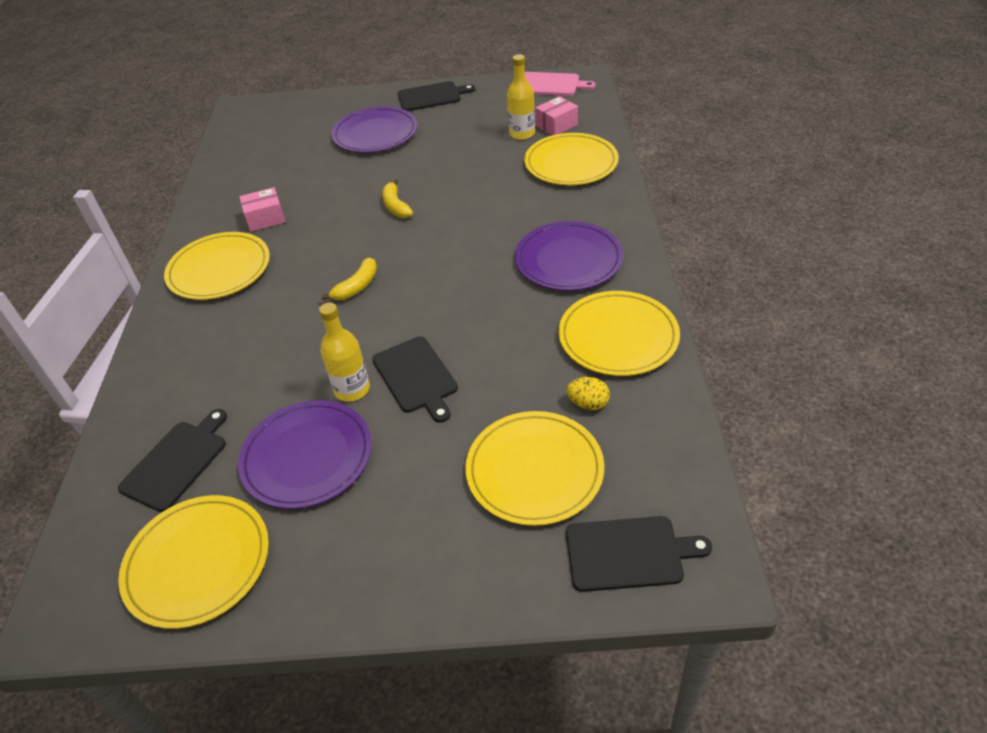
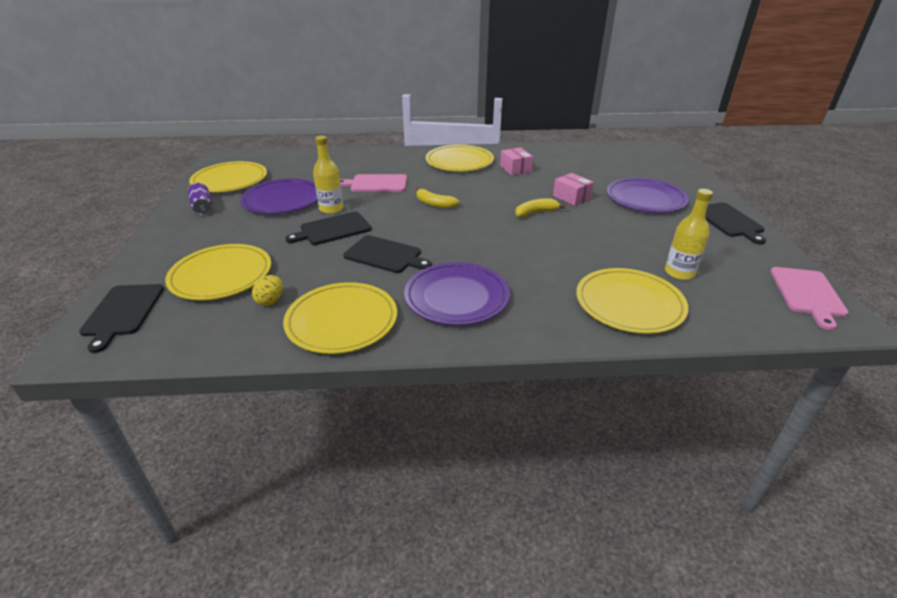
camera: 85 degrees right, 10 degrees down
(177, 462) = (299, 168): black cutting board -> black cutting board (385, 255)
(275, 350) = (376, 184): none -> pink cutting board
(313, 569) = (202, 207): none -> purple can
(556, 125) = (708, 296): pink box -> pink box (571, 197)

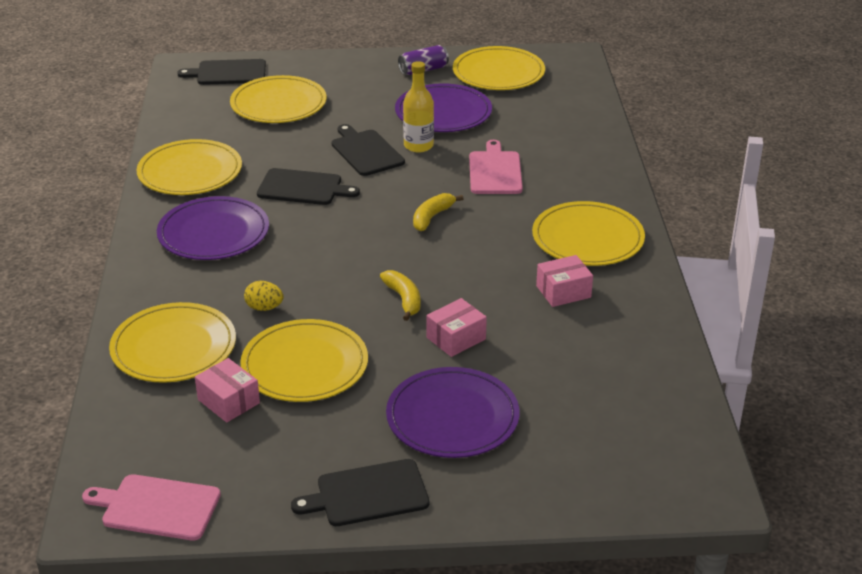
camera: 90 degrees right, 0 degrees up
(270, 300) = (230, 134): yellow egg -> yellow egg (264, 308)
(385, 255) = (303, 188): black cutting board -> black cutting board turned 105 degrees counterclockwise
(622, 245) = (305, 365): none -> yellow plate
(679, 273) = (228, 401): yellow bottle -> pink box

